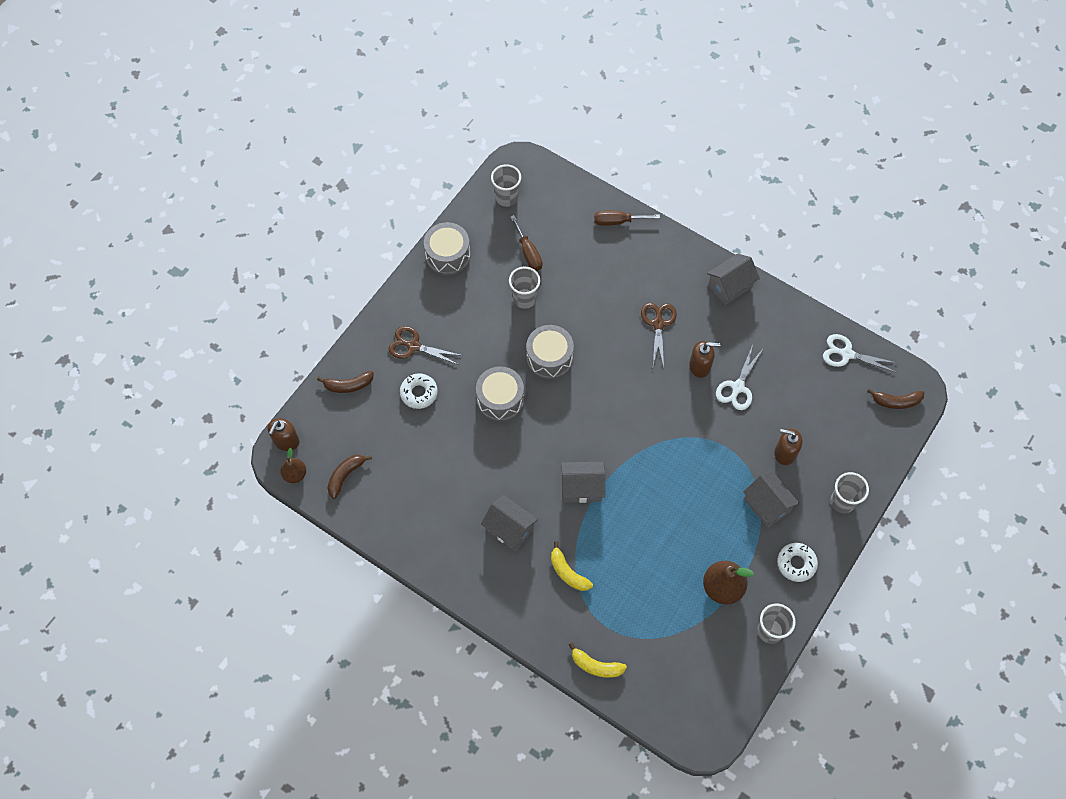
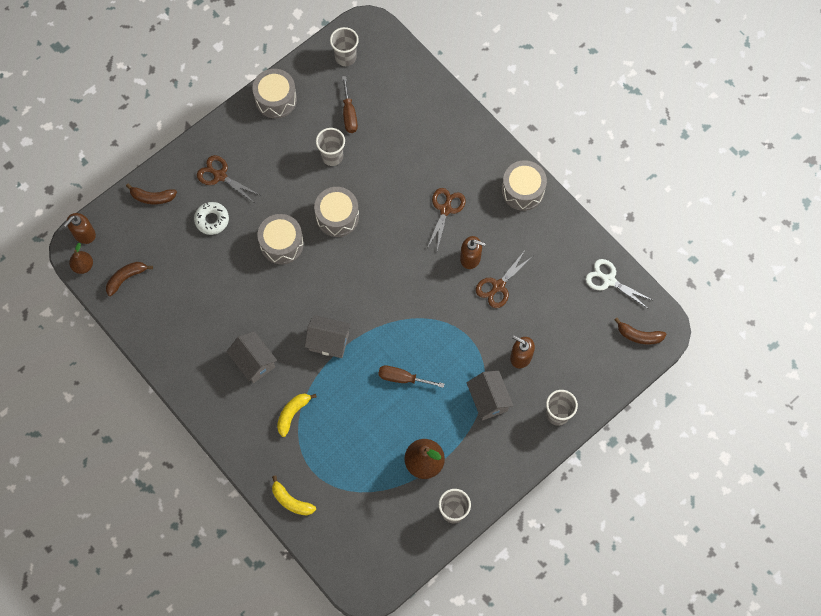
camera: 15 degrees right, 5 degrees up
(568, 572) = (292, 413): yellow banana -> yellow banana turned 60 degrees clockwise
(618, 221) = (440, 104): brown screwdriver -> brown screwdriver (402, 378)
(730, 286) = (523, 190): grey house -> grey drum
(738, 387) = (498, 286): white scissors -> brown scissors
(796, 563) = (497, 458): white donut -> none

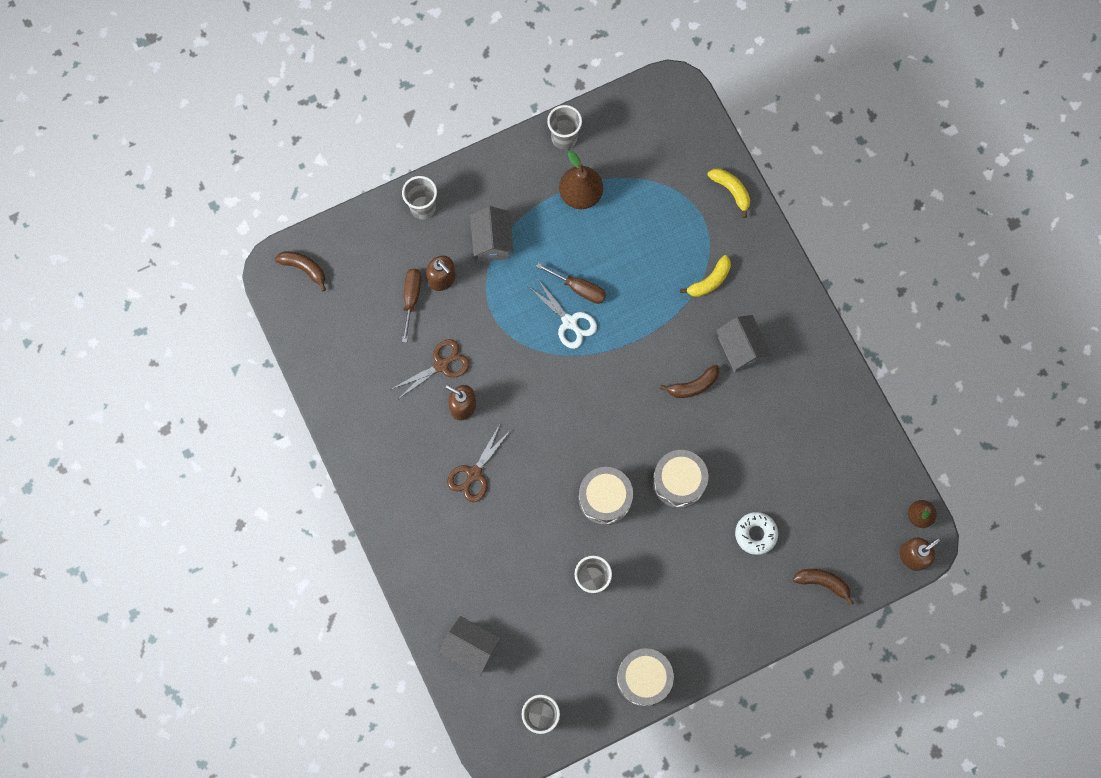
camera: 165 degrees left, 5 degrees up
(126, 278) = (870, 487): brown banana -> brown banana (693, 386)
(220, 176) = (735, 590): brown scissors -> none
(329, 342) = (651, 350): grey house -> grey house (471, 647)
(349, 114) = (556, 632): brown screwdriver -> brown screwdriver (411, 298)
(523, 190) = (375, 473): grey drum -> none
(609, 280) = (314, 339): white scissors -> white scissors (569, 322)

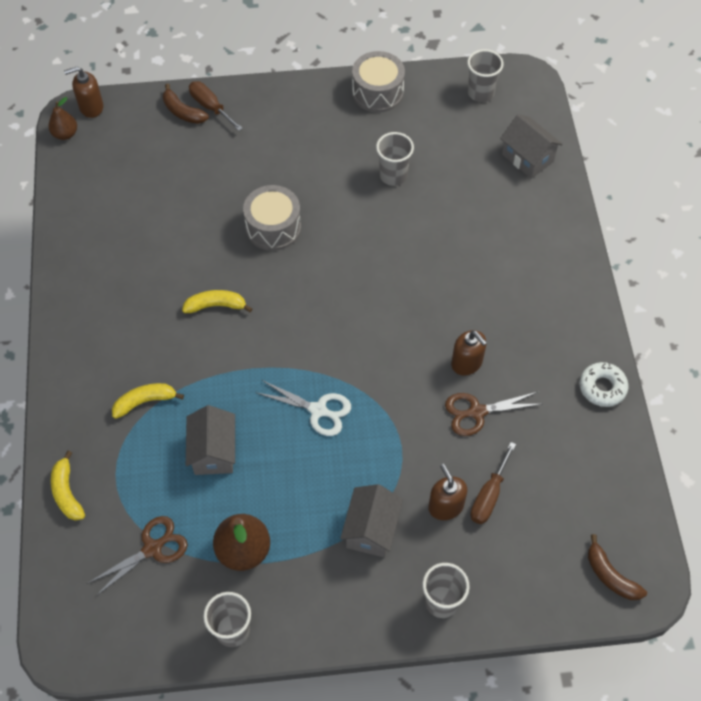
camera: 160 degrees left, 15 degrees down
(474, 474) = (476, 297): brown scissors -> brown scissors (152, 549)
(569, 322) = (318, 410): white scissors -> white scissors turned 135 degrees clockwise
(579, 288) = (292, 442): brown screwdriver -> brown screwdriver (210, 107)
(605, 498) = (352, 235): grey drum -> none
(693, 386) = (216, 305): brown banana -> yellow banana
(740, 349) = (149, 324): grey house -> grey house (213, 452)
(755, 534) = (222, 164): white donut -> white donut (602, 387)

